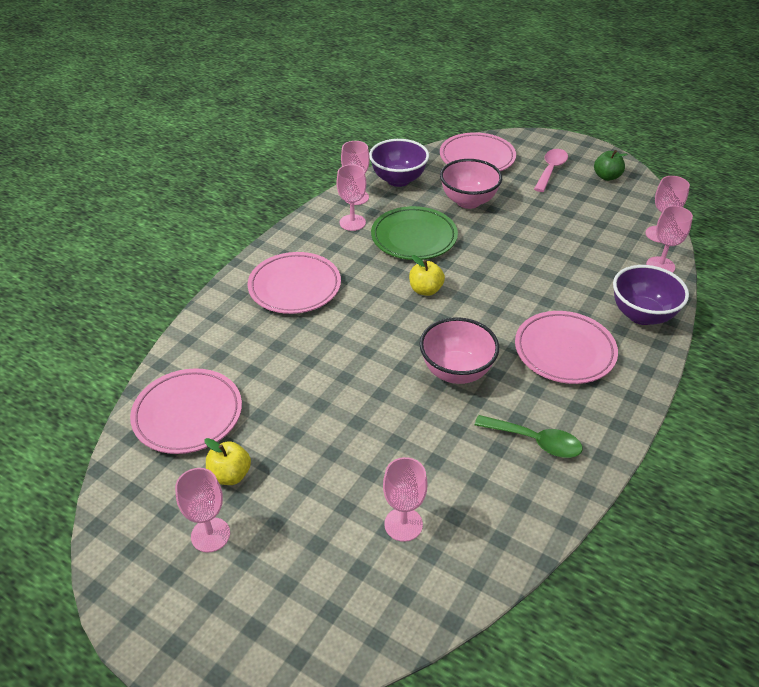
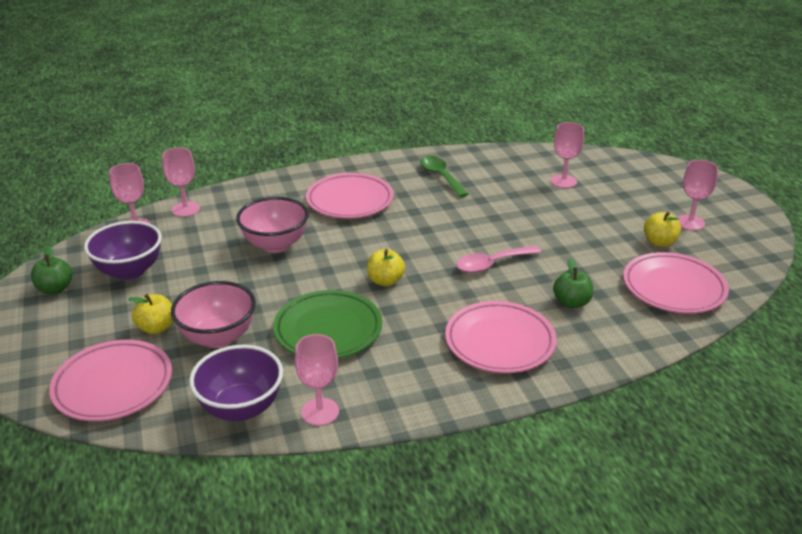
camera: 140 degrees left, 10 degrees down
(268, 348) = (571, 302): none -> green apple
(352, 222) = (365, 380): pink goblet -> none
(456, 371) = (439, 223): pink bowl -> pink bowl (275, 245)
(510, 188) = (156, 328): none -> yellow apple
(551, 170) = (81, 325): pink spoon -> pink spoon (492, 264)
(642, 315) = (262, 193): purple bowl -> purple bowl (129, 271)

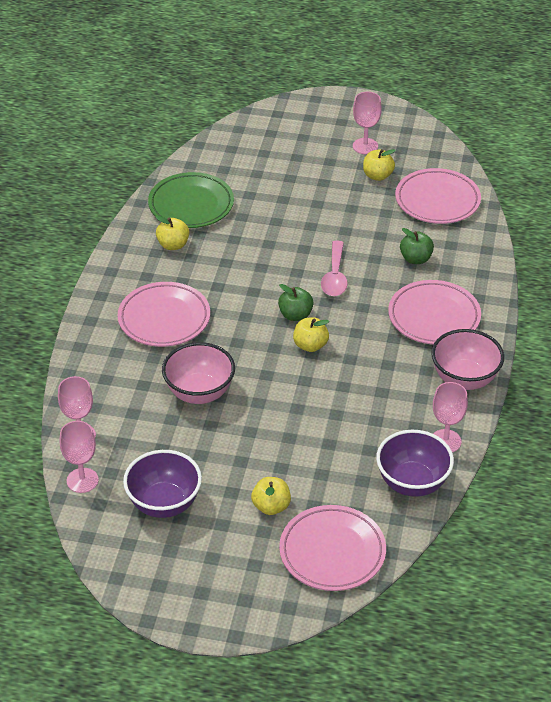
camera: 60 degrees left, 10 degrees up
(55, 289) = (153, 563): green apple -> green apple (295, 315)
(218, 337) = (314, 471): pink bowl -> pink bowl (464, 379)
(328, 330) = (351, 403): green plate -> green plate (191, 205)
(441, 176) = (173, 245): green spoon -> yellow apple
(563, 181) = (247, 178): pink goblet -> none

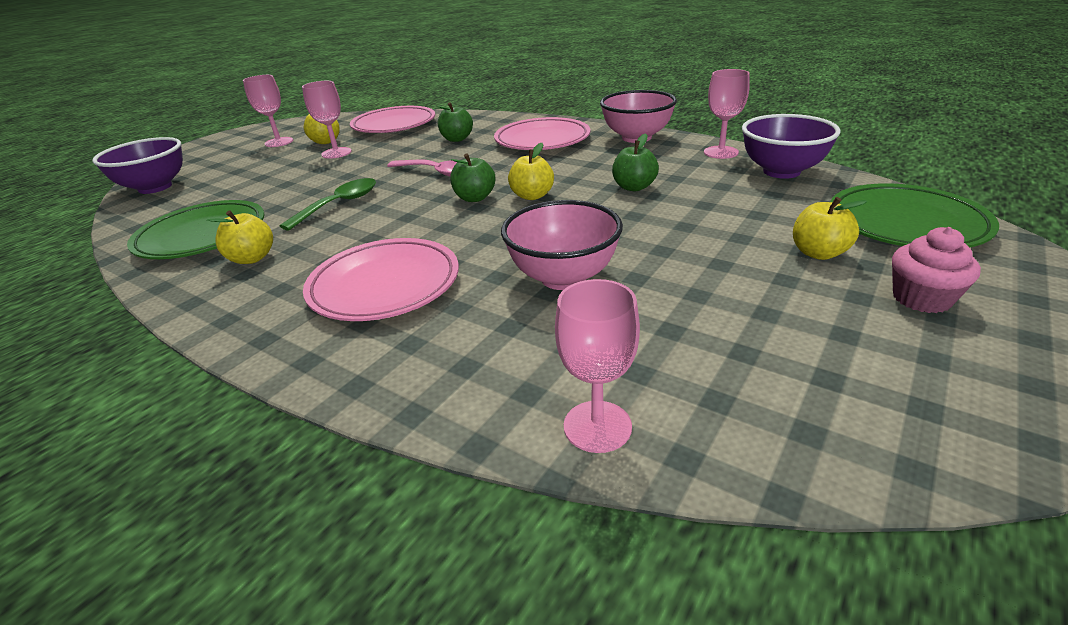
camera: 65 degrees left, 10 degrees down
(82, 480) = (733, 446): pink goblet -> pink goblet (336, 153)
(164, 504) = (810, 346): purple bowl -> purple bowl (155, 187)
(228, 551) = (921, 298): none -> pink cupcake
(258, 247) = (339, 205): none -> green spoon
(332, 552) = (905, 224): pink plate -> green plate
(347, 399) = (634, 187): none -> green apple

